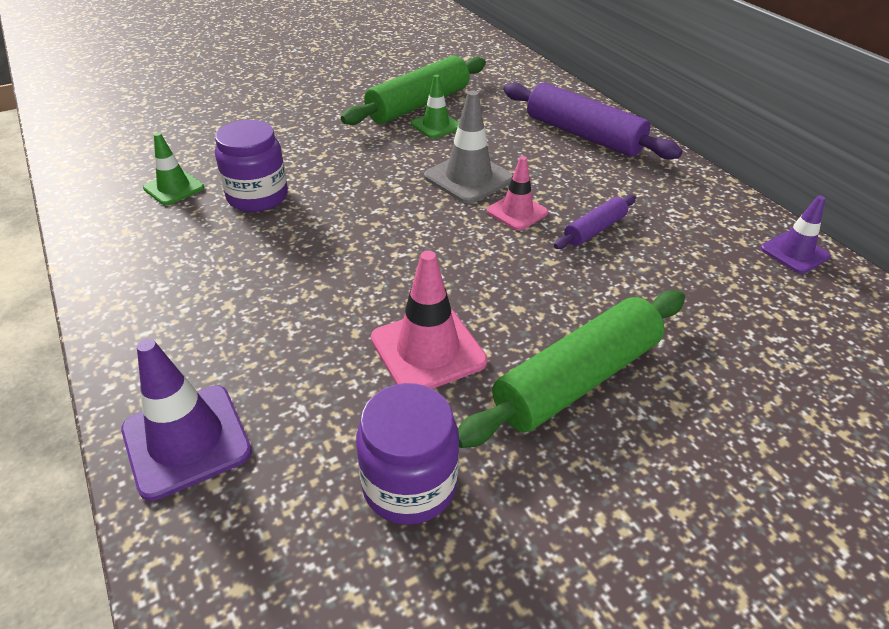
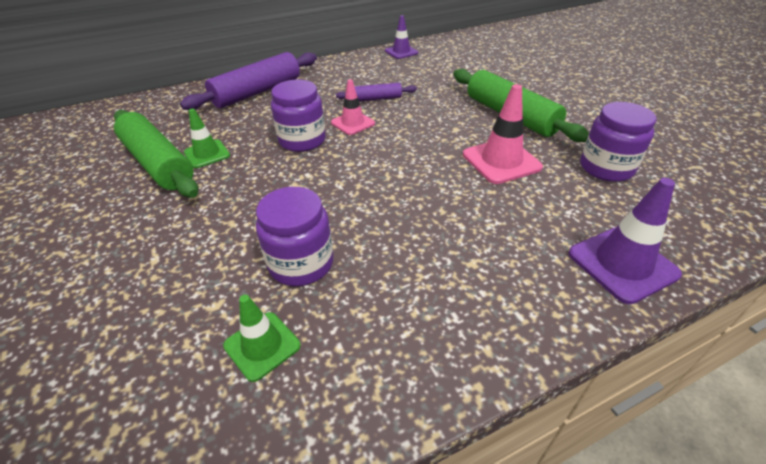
camera: 85 degrees left, 0 degrees up
(468, 178) = (302, 140): grey traffic cone -> purple jar
(594, 230) = (376, 99): purple rolling pin -> purple rolling pin turned 60 degrees counterclockwise

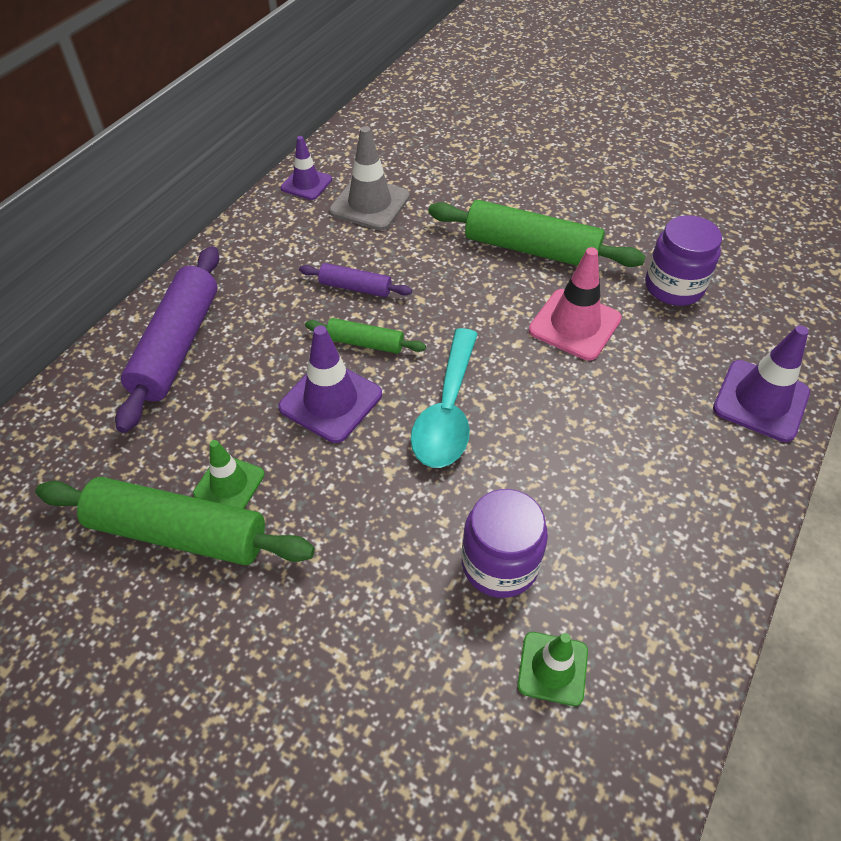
camera: 35 degrees left, 10 degrees up
(302, 140) = (330, 401): purple jar -> purple traffic cone
(353, 123) = (365, 343): pink traffic cone -> green rolling pin
(363, 171) = (447, 412): none -> turquoise spoon
(376, 99) = (355, 287): purple rolling pin -> purple rolling pin turned 60 degrees clockwise
(427, 68) = (370, 204): none -> grey traffic cone

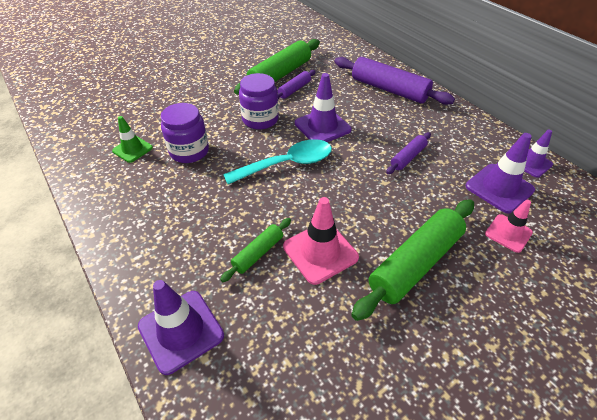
camera: 115 degrees right, 5 degrees down
(229, 484) = (294, 89): green traffic cone -> purple rolling pin
(365, 343) = (357, 149): green rolling pin -> green rolling pin (258, 253)
(370, 204) = (499, 188): grey traffic cone -> purple traffic cone
(440, 192) = (508, 233): none -> pink traffic cone
(447, 412) = (287, 164): turquoise spoon -> turquoise spoon turned 120 degrees clockwise
(674, 287) = (326, 346): purple jar -> purple jar (260, 119)

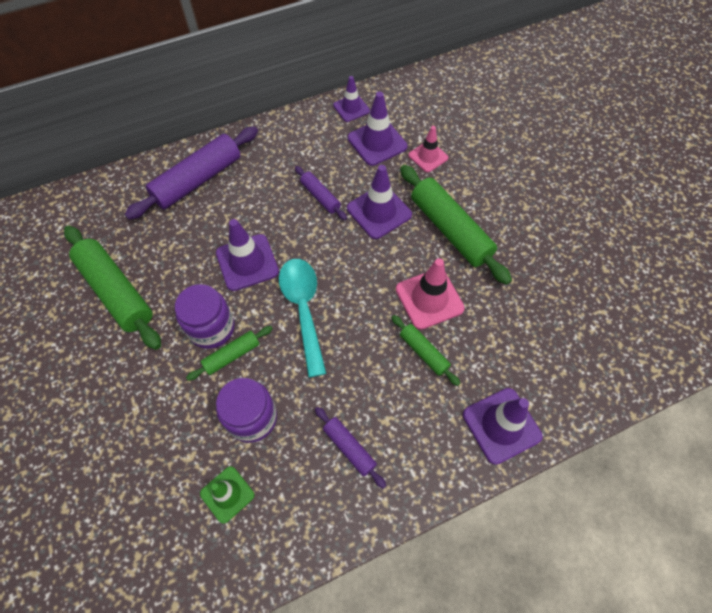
camera: 80 degrees left, 15 degrees up
(239, 133) = (232, 355): none -> green rolling pin
(294, 89) = (159, 280): purple rolling pin -> purple rolling pin (349, 448)
(411, 200) = (379, 212): none -> purple traffic cone

